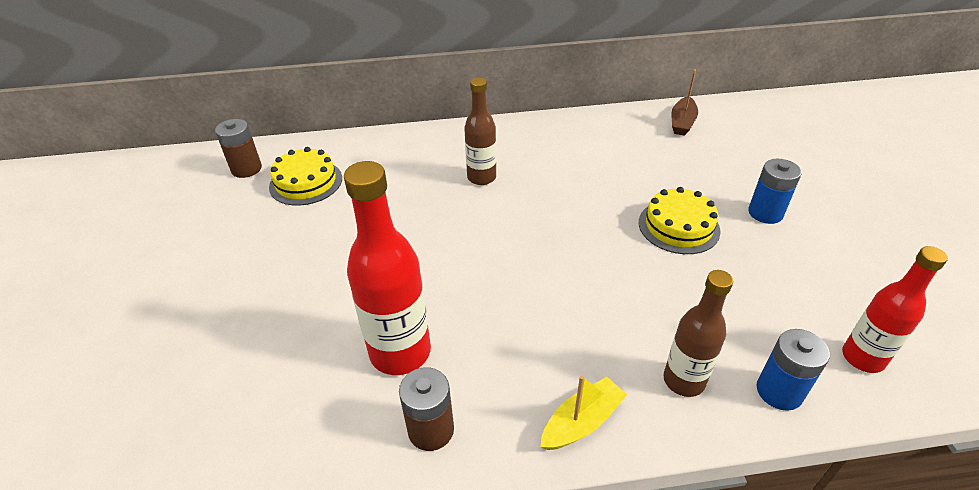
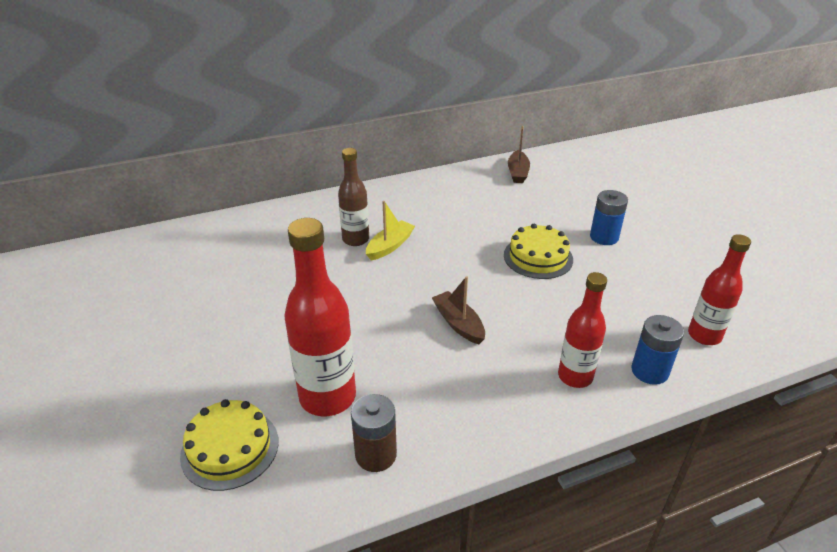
camera: 15 degrees left, 5 degrees down
(246, 169) = (120, 261): brown battery -> none
(306, 182) = (186, 265): yellow cake -> yellow cake (230, 448)
(565, 292) = (458, 323): none -> brown boat
(582, 422) = (502, 423): yellow boat -> yellow boat (390, 246)
(683, 381) = (575, 376): brown bottle -> red bottle

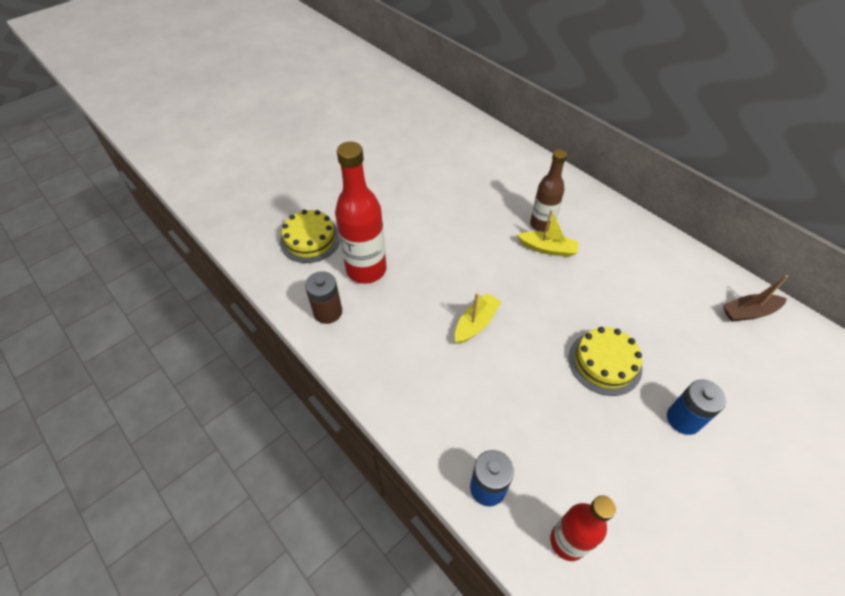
camera: 70 degrees right, 15 degrees up
(458, 323) = (476, 323): brown boat -> yellow boat
(575, 376) = (452, 423): red bottle -> none

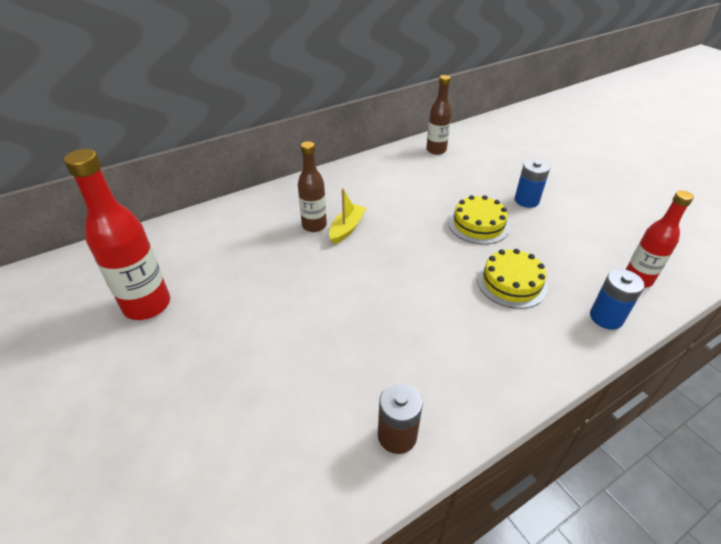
camera: 80 degrees left, 10 degrees down
(310, 240) = (255, 452): yellow cake -> yellow cake (511, 283)
(366, 270) = (334, 384): red bottle -> red bottle (147, 305)
(476, 323) = (430, 295): yellow boat -> none
(748, 312) = (436, 150): brown boat -> brown bottle

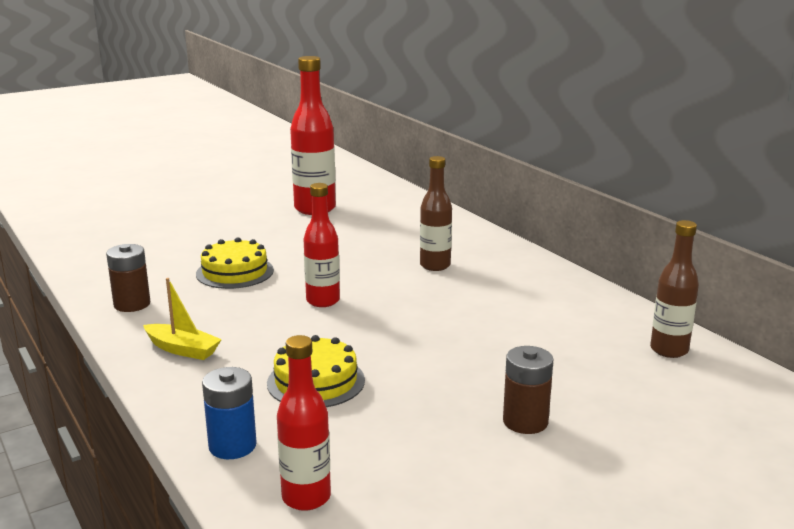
camera: 90 degrees right, 20 degrees down
(347, 228) = (431, 283): yellow boat -> yellow boat (182, 349)
(382, 286) = (323, 301): none -> red bottle
(478, 224) = (448, 370): yellow cake -> yellow cake (235, 272)
(526, 200) = (525, 421): blue battery -> brown battery

